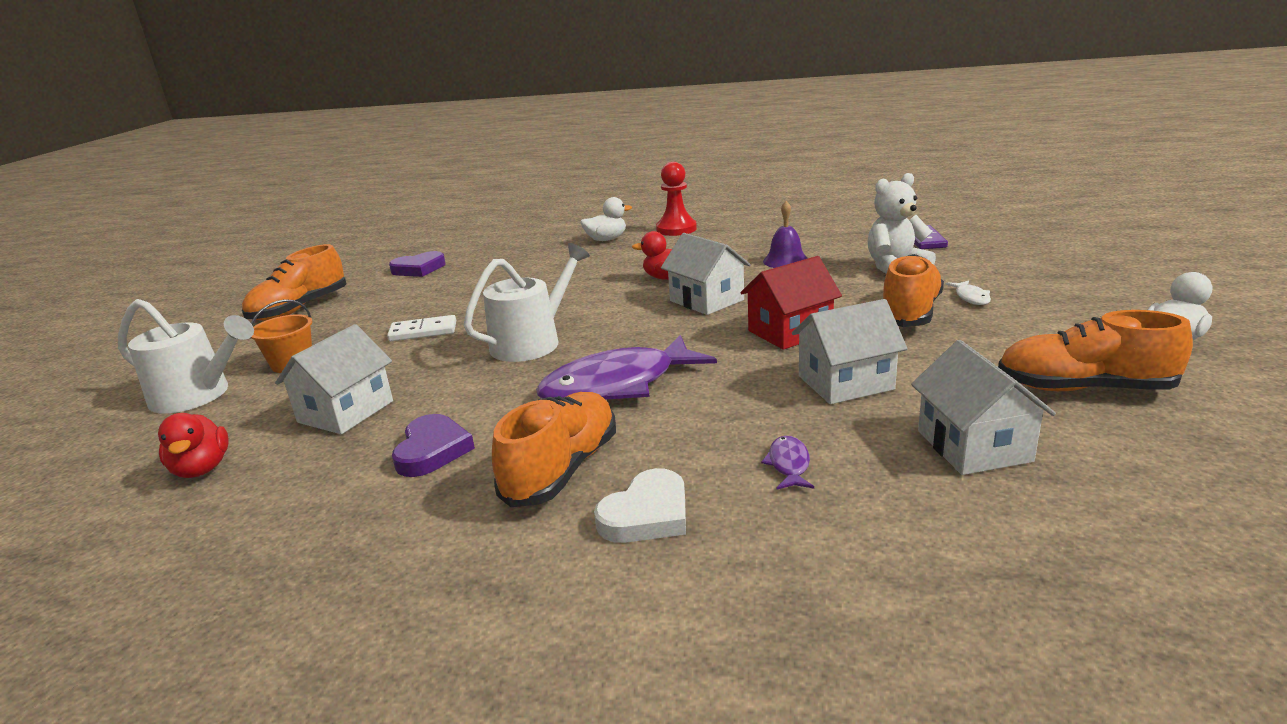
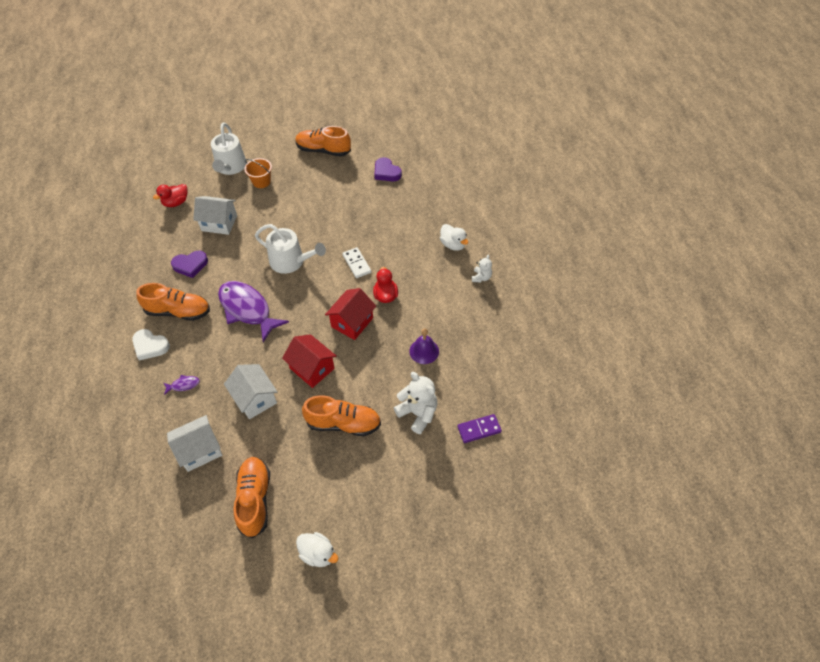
camera: 70 degrees right, 30 degrees up
(423, 331) = (299, 213): white domino -> white domino (356, 264)
(676, 229) = (481, 277): red pawn -> white teddy bear
(706, 300) = (352, 322): white house -> red house
(971, 298) = (370, 455): white fish -> none

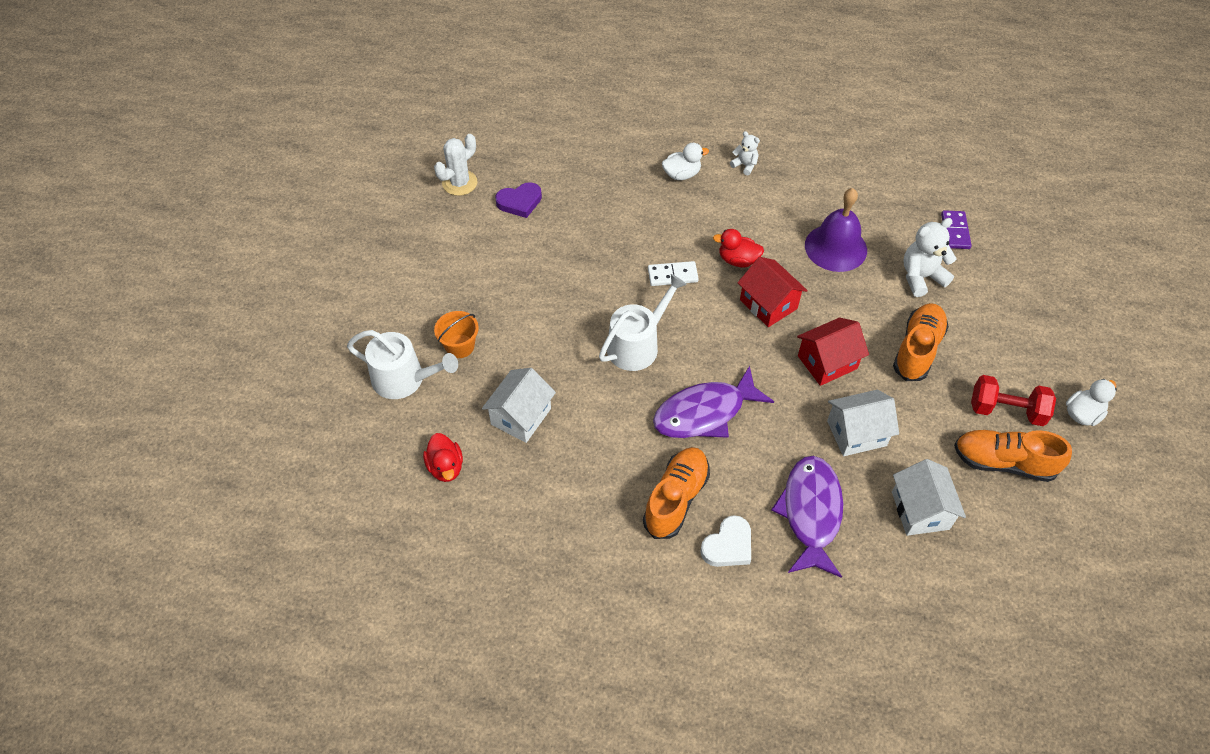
camera: 70 degrees left, 0 degrees up
(183, 385) = (810, 513): purple fish -> purple fish, size x2.50
(190, 265) = (591, 468): purple heart -> none
(304, 495) = (1006, 410): none -> red dumbbell
(323, 150) = (435, 258): orange shoe -> none
(389, 141) = (459, 183): none -> white cactus
(424, 351) = (835, 247): purple bell -> purple bell, size x1.66

